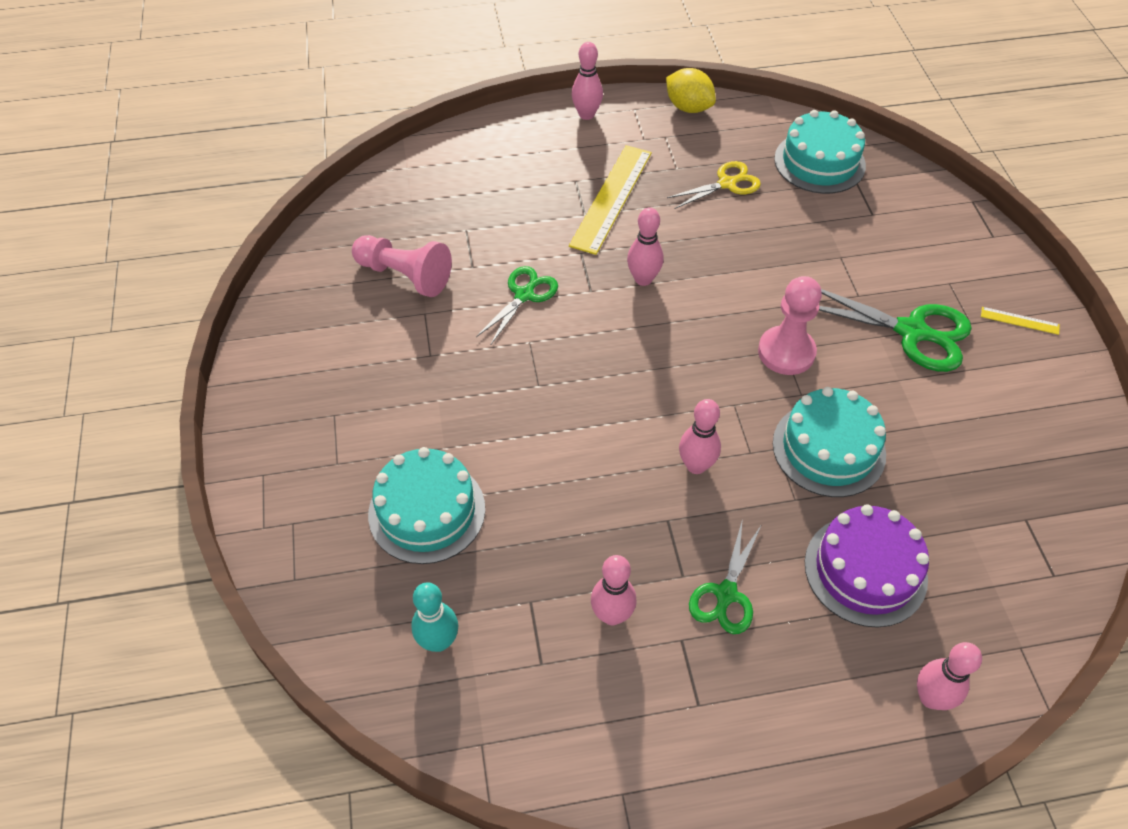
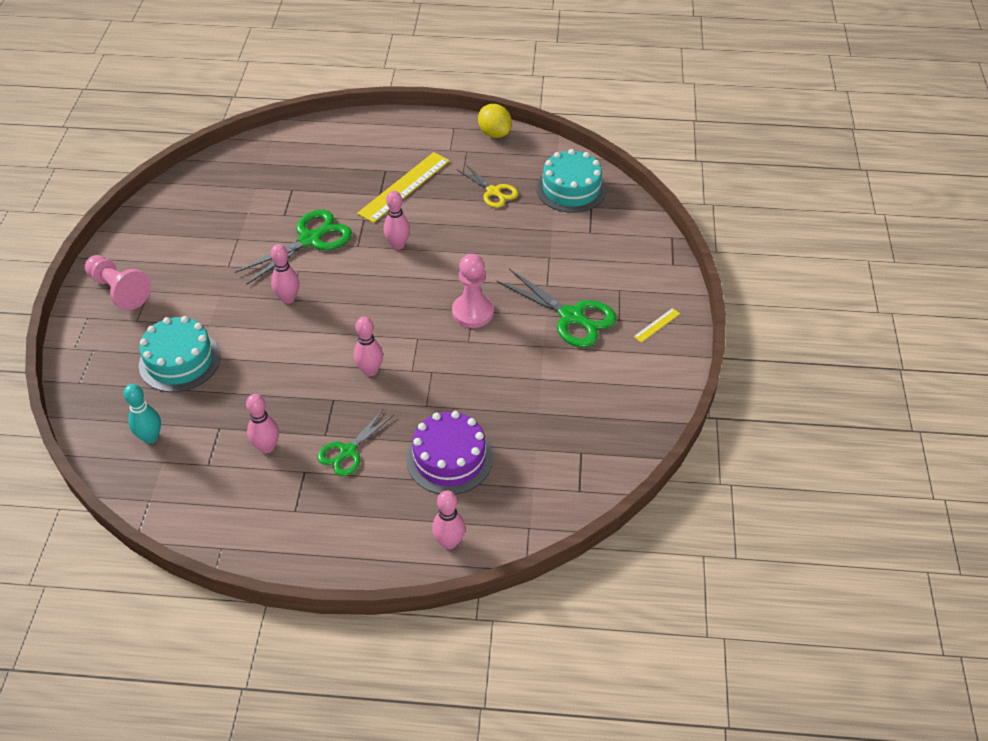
camera: 15 degrees right, 5 degrees down
(405, 275) = (236, 212): pink pawn -> pink pawn (119, 290)
(524, 295) = (310, 240): green scissors -> green scissors, size x1.59
(586, 114) = (417, 126): pink bowling pin -> pink bowling pin (288, 298)
(727, 183) = (493, 192): yellow scissors -> yellow scissors turned 60 degrees clockwise
(828, 449) = (467, 379): turquoise cake -> none
(1019, 320) = (656, 325): yellow ruler -> yellow ruler turned 75 degrees counterclockwise

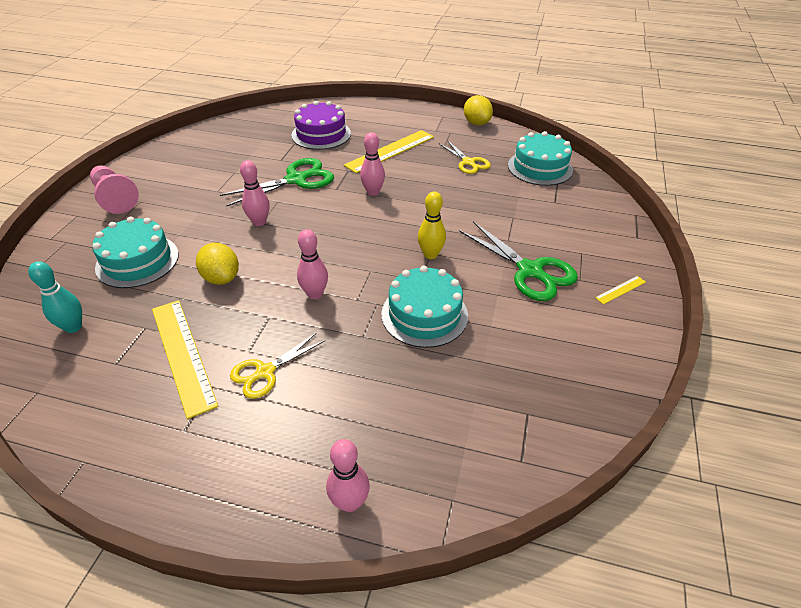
camera: 10 degrees right, 5 degrees down
(267, 447) = (183, 354): pink bowling pin -> yellow ruler
(273, 367) = (221, 278): none -> yellow lemon
(348, 451) = (265, 372): green scissors -> yellow scissors
(449, 458) = (374, 397): purple cake -> purple cake (321, 134)
(473, 312) = (430, 254): pink pawn -> yellow bowling pin
(478, 376) = (424, 314): none -> turquoise cake

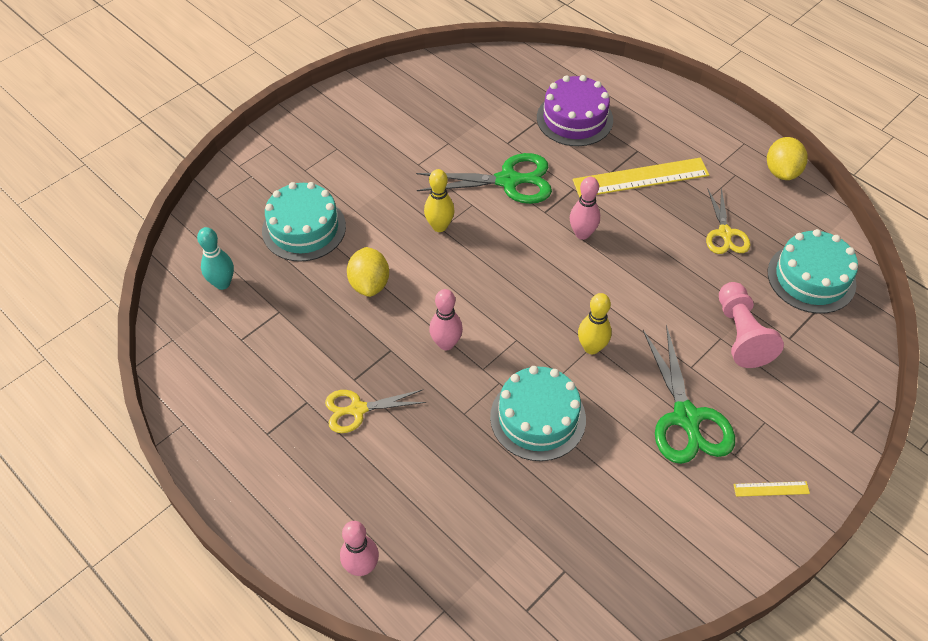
camera: 30 degrees right, 10 degrees up
(115, 198) = (315, 134): pink pawn -> pink pawn (741, 334)
(183, 354) = (298, 356): yellow ruler -> none
(259, 222) = (439, 226): pink bowling pin -> yellow bowling pin

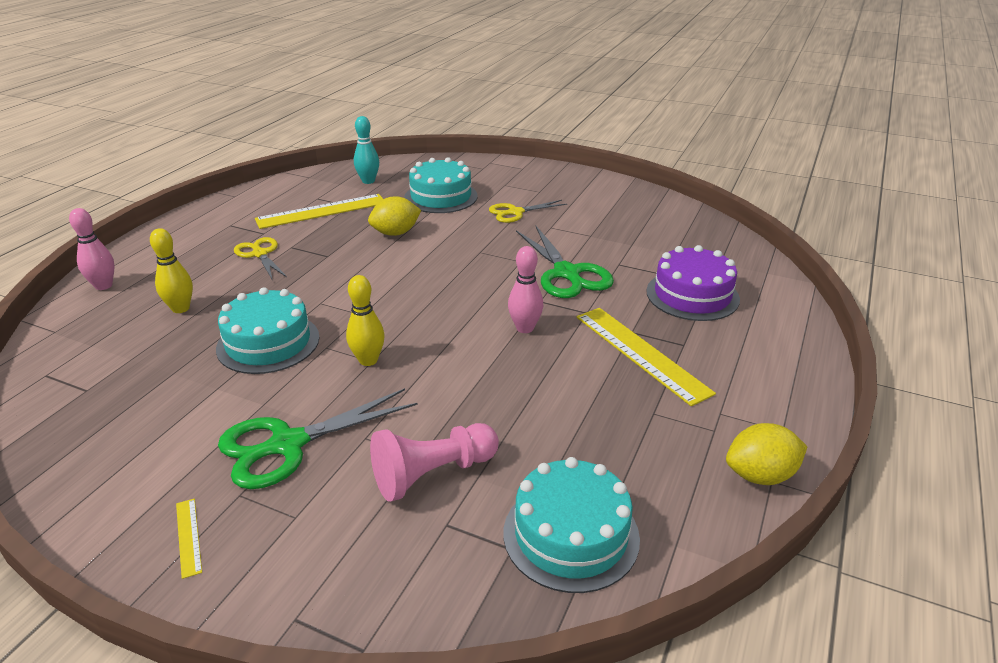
camera: 70 degrees right, 20 degrees down
(280, 340) = (321, 211): none -> yellow ruler
(439, 226) = (481, 250): yellow bowling pin -> yellow bowling pin (180, 308)
(446, 343) = (343, 279): pink bowling pin -> none
(725, 233) = (599, 435): yellow scissors -> yellow scissors (515, 212)

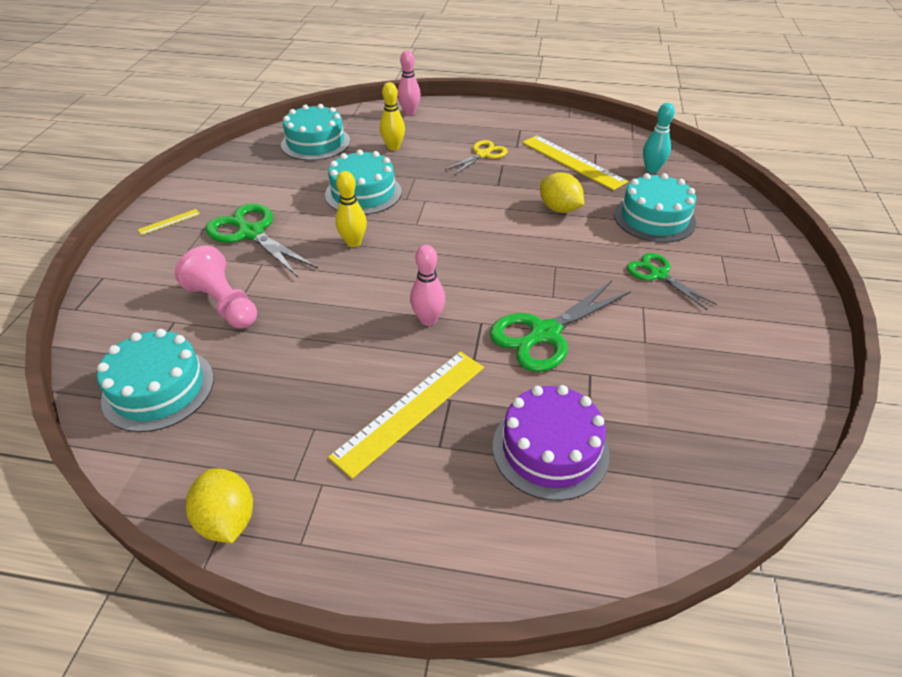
camera: 75 degrees right, 10 degrees up
(97, 370) = (315, 143): none -> turquoise cake
(515, 212) = (658, 275): yellow scissors -> green scissors

